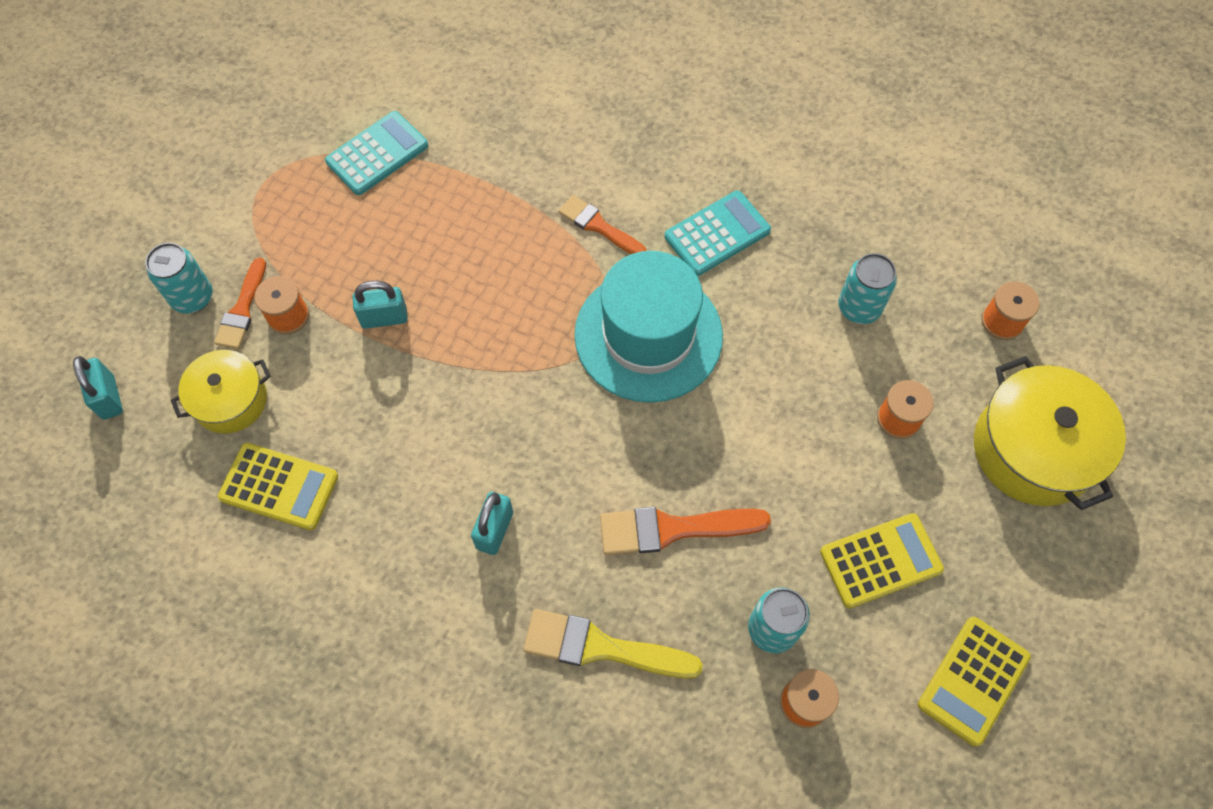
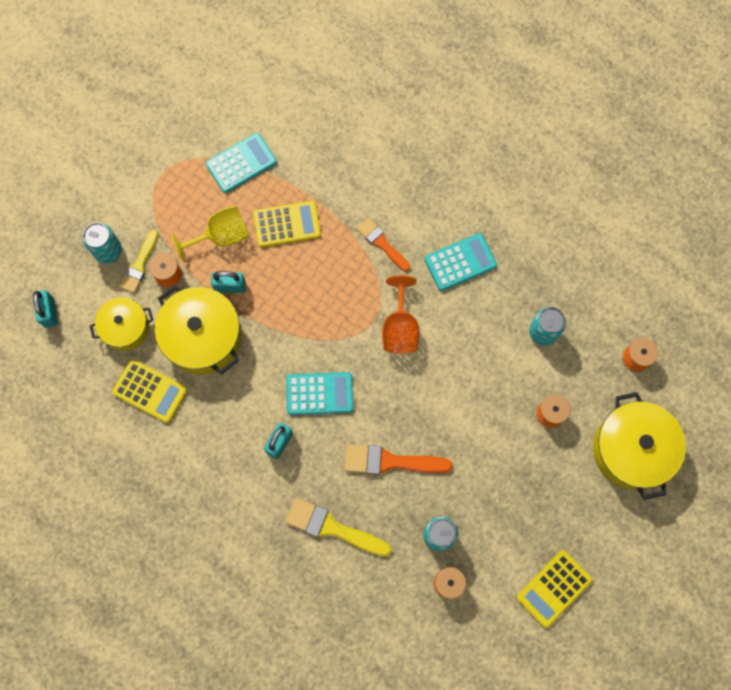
camera: 10 degrees right, 10 degrees up
(242, 309) = (139, 265): orange brush -> yellow brush
(352, 394) = (203, 337): none -> yellow pot
(361, 252) = (221, 236): none -> yellow goblet
(544, 447) = (319, 394): none -> turquoise calculator
(648, 335) = (400, 328): turquoise hat -> orange goblet
(880, 561) = (515, 505): yellow calculator -> yellow calculator (287, 224)

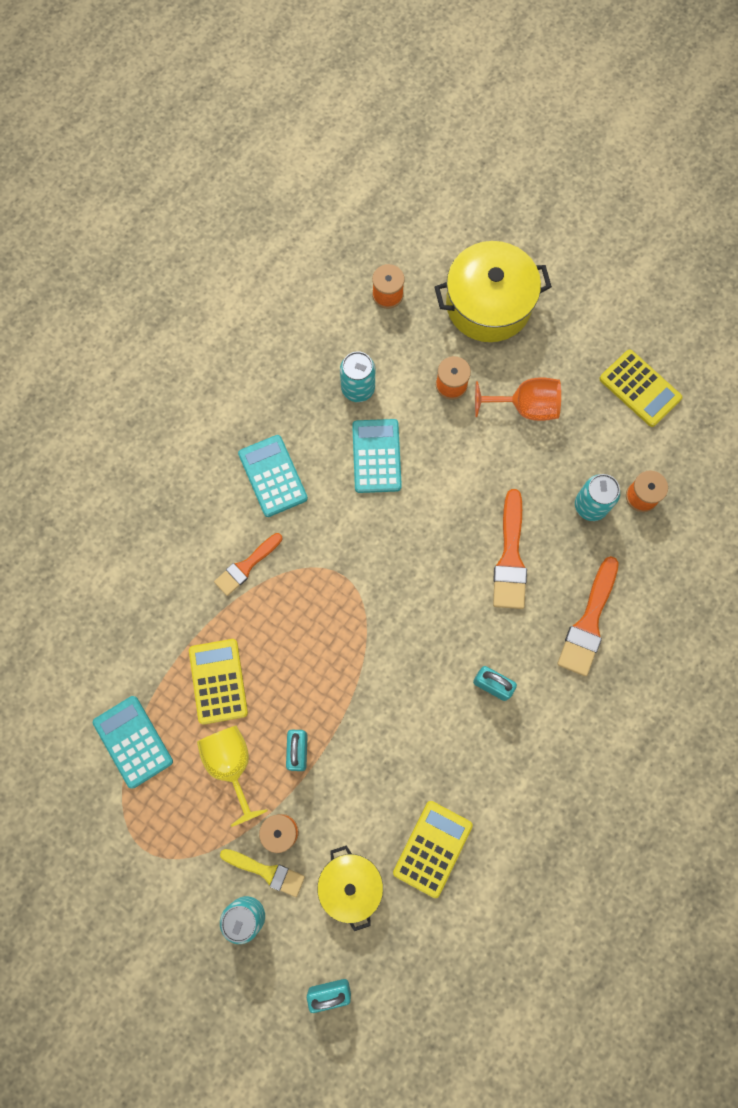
camera: 90 degrees left, 0 degrees up
(203, 337) = (362, 783): yellow pot -> none
(319, 394) = (432, 638): turquoise calculator -> turquoise calculator (376, 456)
(333, 528) = (588, 622): yellow brush -> orange brush
(400, 328) = (352, 545): orange goblet -> orange goblet (525, 407)

